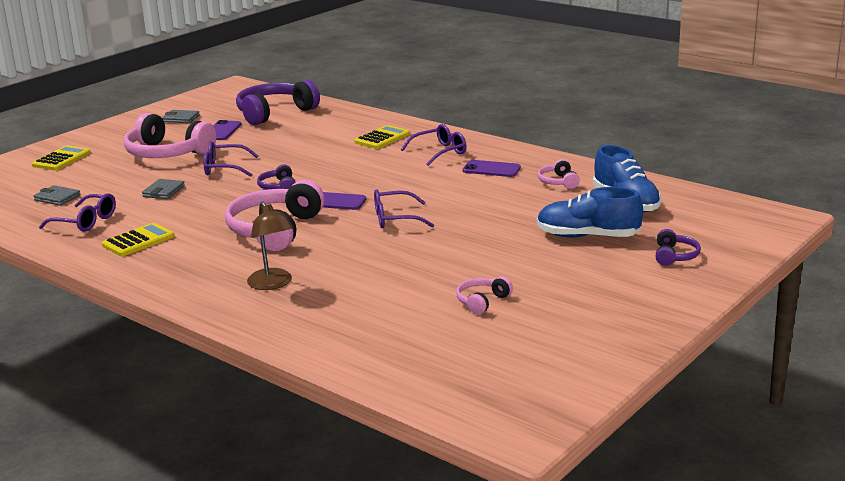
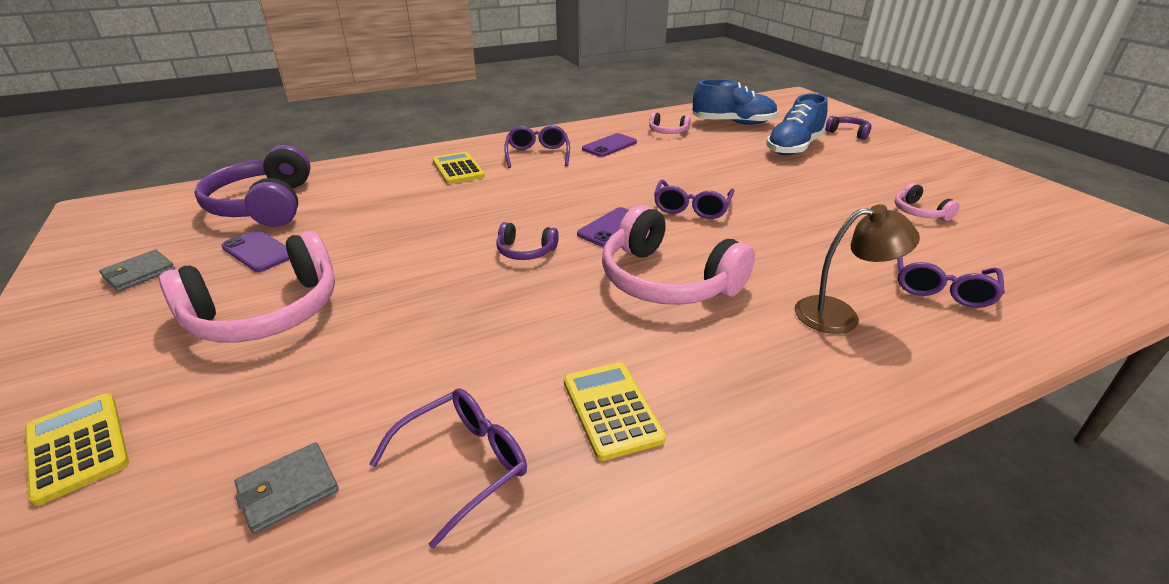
camera: 65 degrees left, 10 degrees up
(163, 191) = (426, 345): grey wallet -> none
(224, 168) = (405, 276): purple glasses -> purple glasses (941, 289)

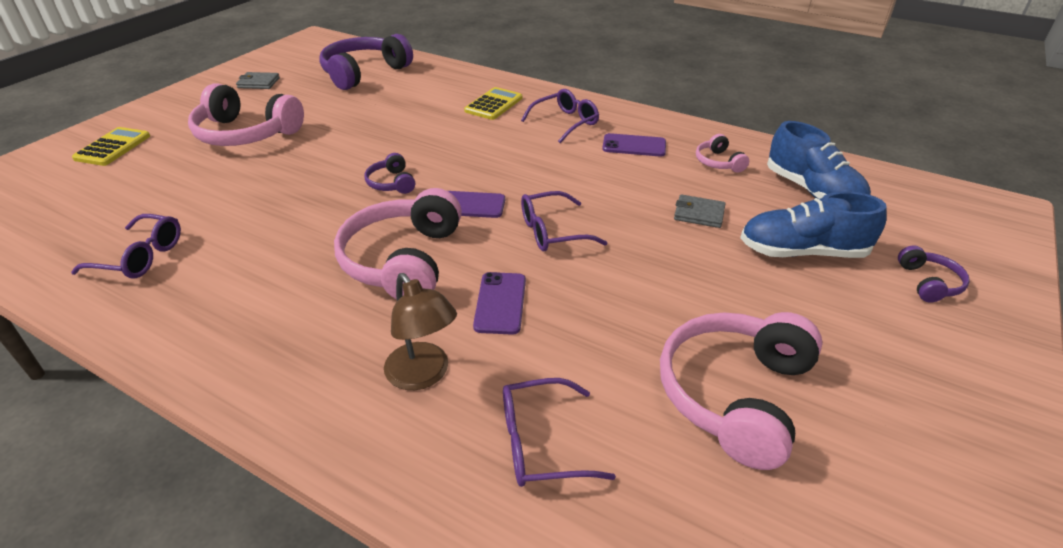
camera: 55 degrees right, 5 degrees up
(259, 251) = (308, 99): purple phone -> purple phone (500, 303)
(288, 489) = (103, 213): grey wallet -> grey wallet (699, 214)
(612, 409) = (216, 292): yellow calculator -> none
(919, 212) = (734, 395): pink headphones -> pink headphones, size x2.13

